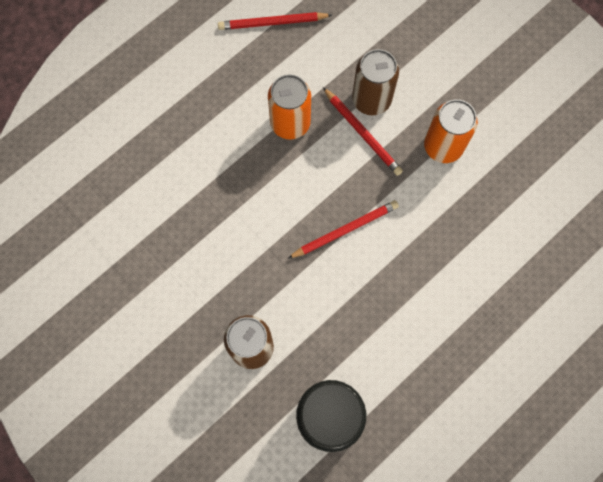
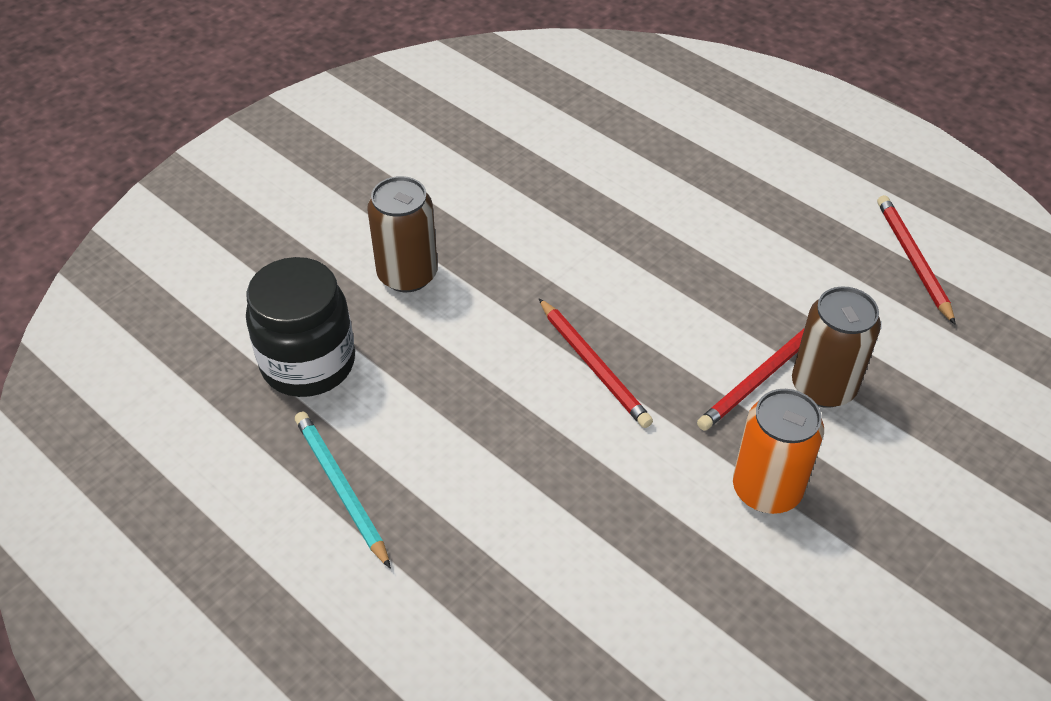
camera: 85 degrees right, 25 degrees down
(290, 123) = (753, 291): orange can -> none
(432, 393) = (341, 488): none -> turquoise pencil

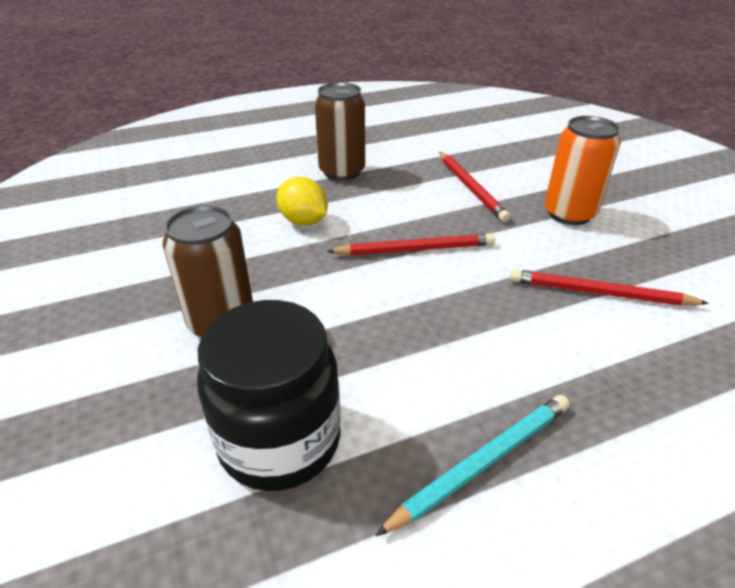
camera: 65 degrees left, 10 degrees down
(341, 488) = (482, 462): turquoise pencil -> turquoise pencil turned 150 degrees clockwise
(586, 261) = (303, 221): none -> yellow lemon
(823, 387) = (490, 170): brown can -> brown can (342, 172)
(912, 260) = (408, 118): red pencil -> red pencil (600, 293)

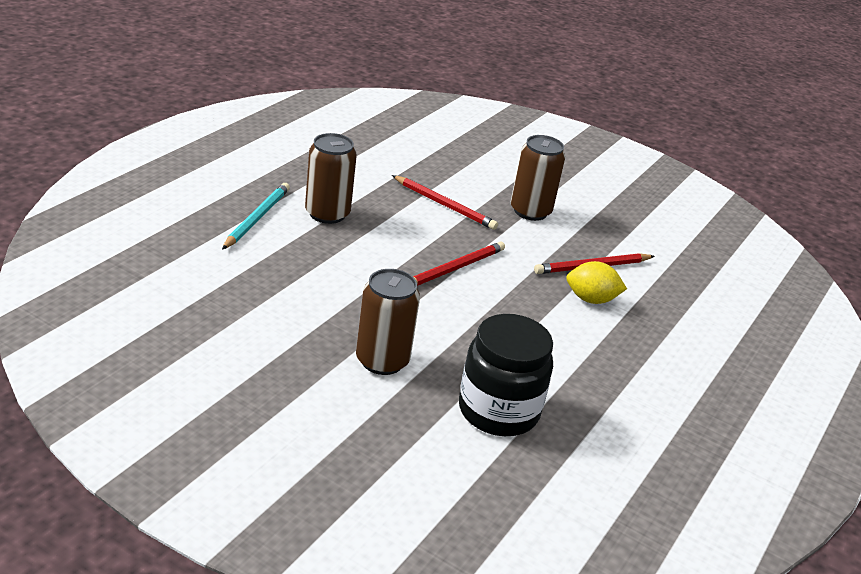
camera: 40 degrees left, 5 degrees down
(303, 221) = (348, 268): yellow lemon -> yellow lemon (591, 299)
(482, 462) = (608, 382): turquoise pencil -> turquoise pencil (256, 218)
(569, 214) = (530, 211): orange can -> brown can

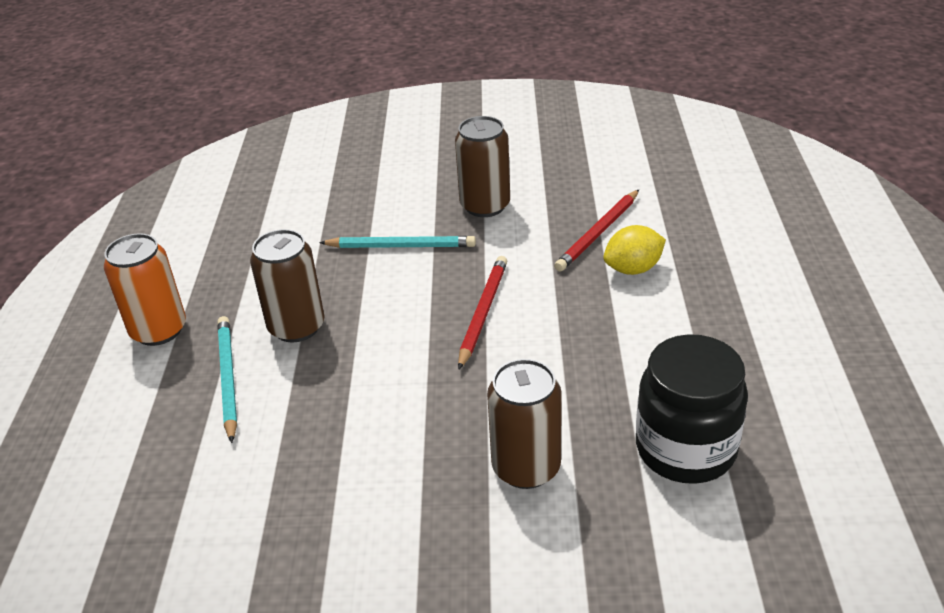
camera: 25 degrees left, 5 degrees up
(245, 173) = (159, 330): none -> orange can
(444, 205) = (401, 246): red pencil -> turquoise pencil

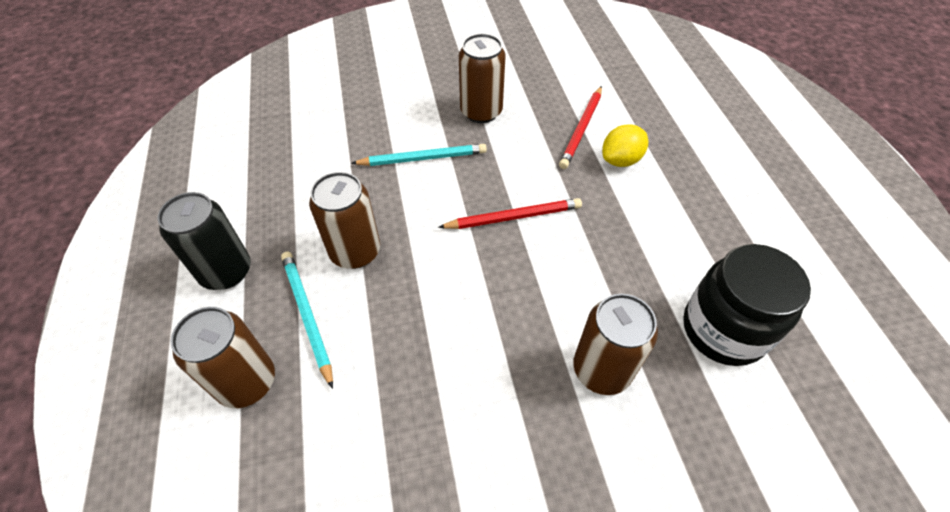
camera: 15 degrees left, 15 degrees up
(149, 428) = (246, 382): none -> brown can
(159, 330) = (226, 271): orange can -> black can
(482, 313) = (513, 217): red pencil -> red pencil turned 75 degrees clockwise

